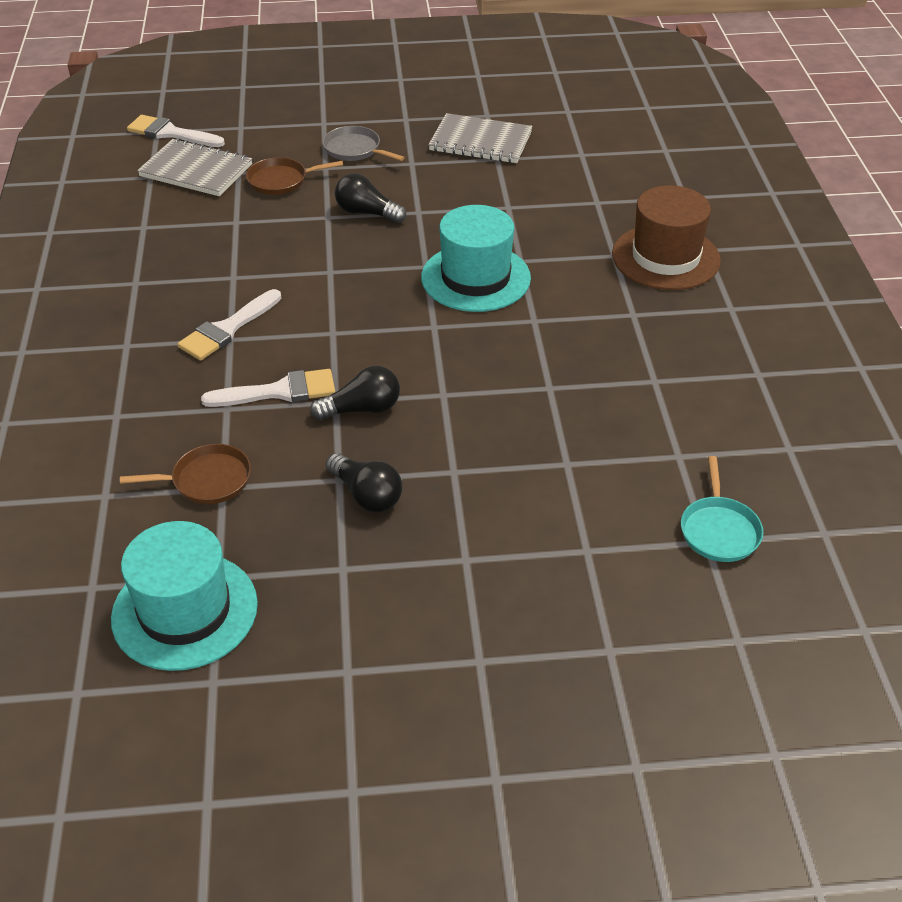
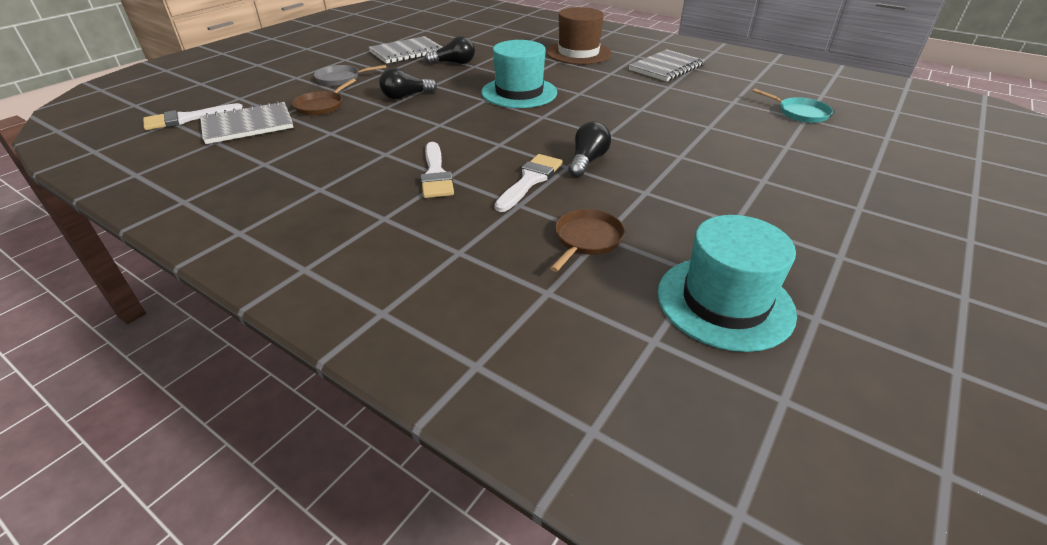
camera: 50 degrees left, 5 degrees down
(366, 495) = (672, 188): black light bulb -> black light bulb (454, 63)
(721, 351) = (666, 68): none -> grey notebook

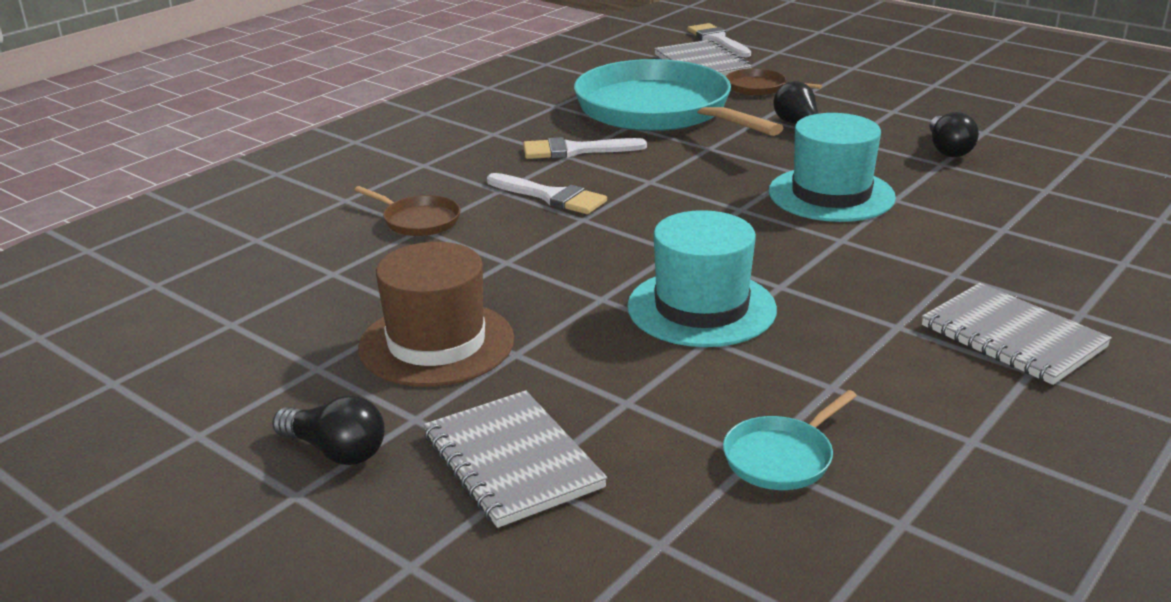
camera: 95 degrees right, 10 degrees down
(340, 79) = (853, 89): grey pan -> none
(355, 142) = (658, 111): none -> turquoise pan
(406, 52) = (984, 117): grey notebook -> grey notebook (512, 461)
(578, 53) = (1061, 250): brown hat -> brown hat (436, 343)
(587, 161) = (594, 231): black light bulb -> black light bulb (336, 451)
(725, 302) = (282, 279): turquoise hat -> turquoise hat (701, 308)

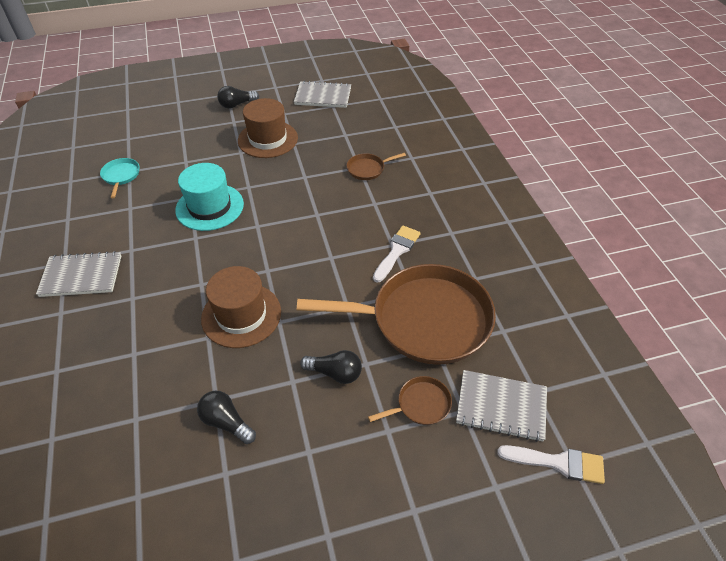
camera: 125 degrees right, 20 degrees up
(512, 461) = (191, 130): grey notebook -> grey notebook (323, 96)
(551, 196) = (350, 216): white brush -> none
(658, 111) = (424, 320): turquoise pan -> brown pan
(831, 194) = (241, 315): turquoise hat -> brown hat

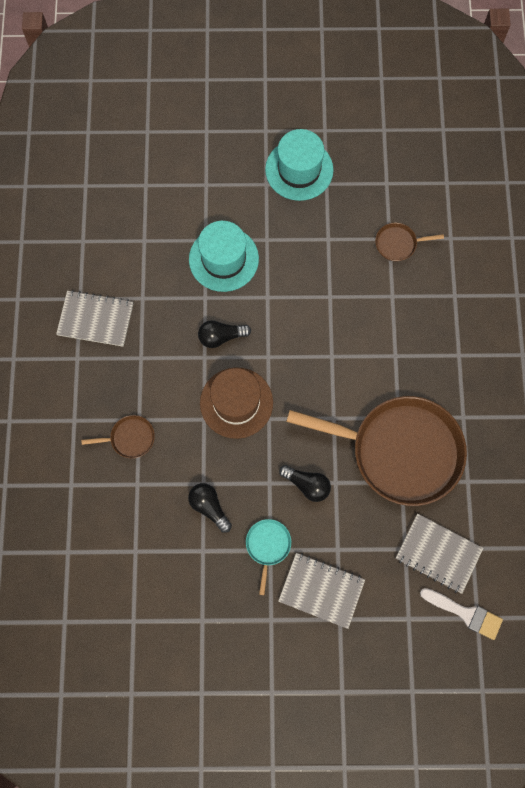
camera: 15 degrees right, 25 degrees up
(121, 176) = (137, 190): turquoise pan -> turquoise pan (268, 545)
(237, 104) = (273, 101): black light bulb -> black light bulb (221, 337)
(267, 139) = (299, 170): brown hat -> turquoise hat
(323, 96) = (376, 109): grey notebook -> grey notebook (321, 590)
(397, 251) = (397, 364): white brush -> none
(421, 404) = (371, 533): brown pan -> brown pan (130, 438)

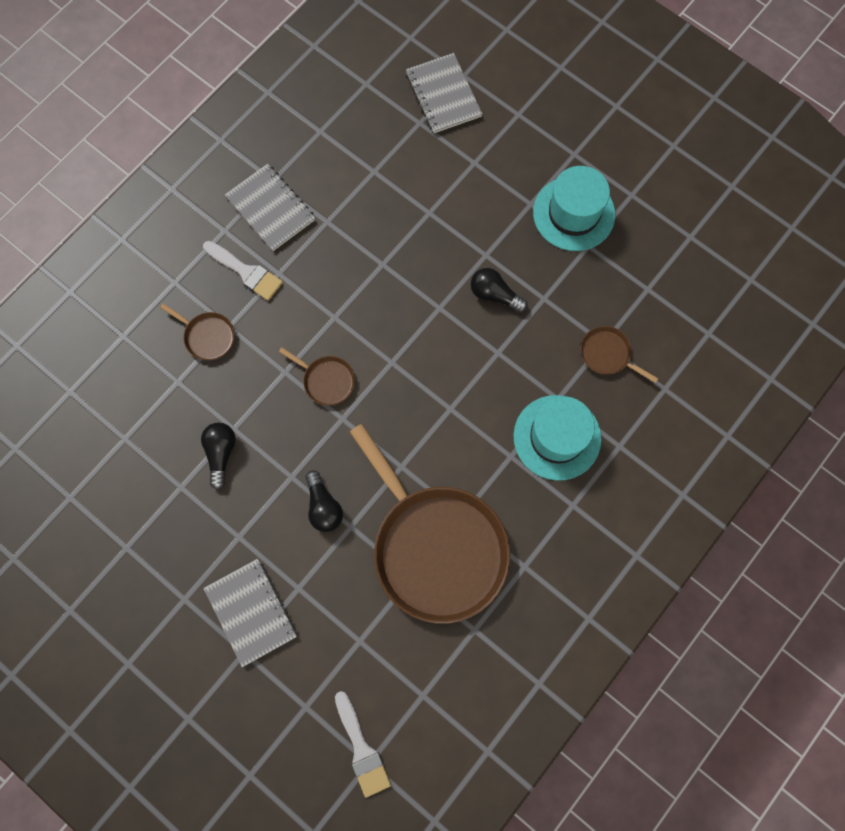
camera: 40 degrees right, 0 degrees up
(117, 374) = (246, 272): none -> white brush
(221, 337) = (366, 310): black light bulb -> black light bulb (494, 295)
(223, 259) = (430, 242): turquoise hat -> turquoise hat (557, 437)
(236, 402) = (326, 380): brown hat -> brown pan
(268, 545) = (240, 531): turquoise pan -> none
(438, 553) = (386, 672): grey notebook -> grey notebook (443, 95)

